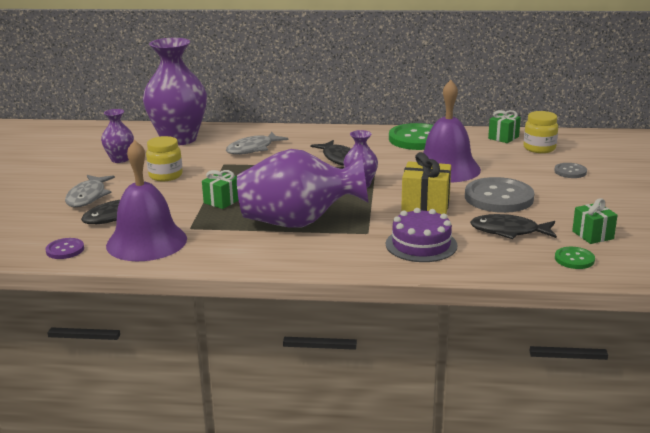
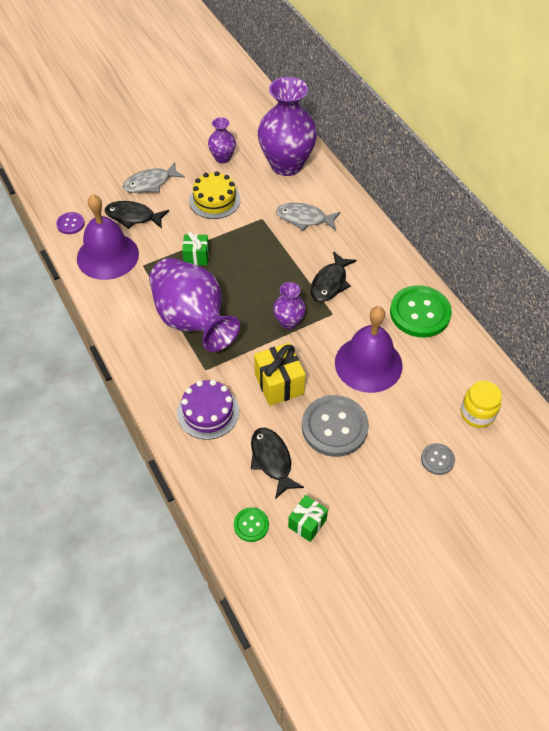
camera: 55 degrees right, 30 degrees up
(165, 176) = (214, 200): yellow jar -> yellow cake
(503, 137) = (481, 375): green gift -> none

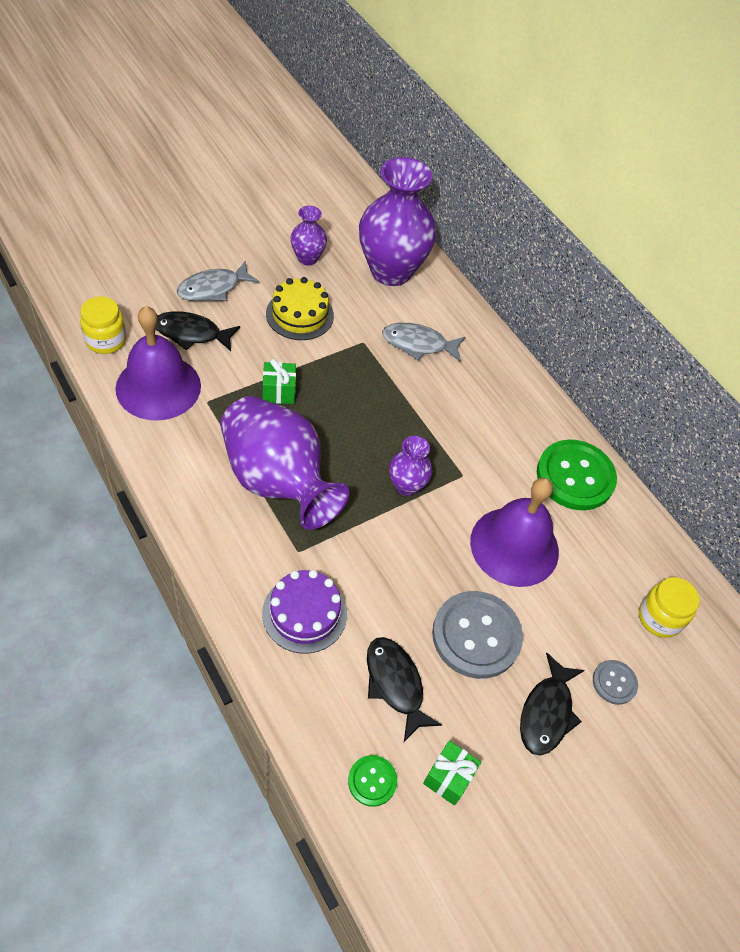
camera: 10 degrees left, 0 degrees up
(70, 224) = (106, 340): purple button -> yellow jar
(279, 384) = (398, 573): yellow gift -> none
(330, 283) = (457, 433): black fish -> black fish (547, 712)

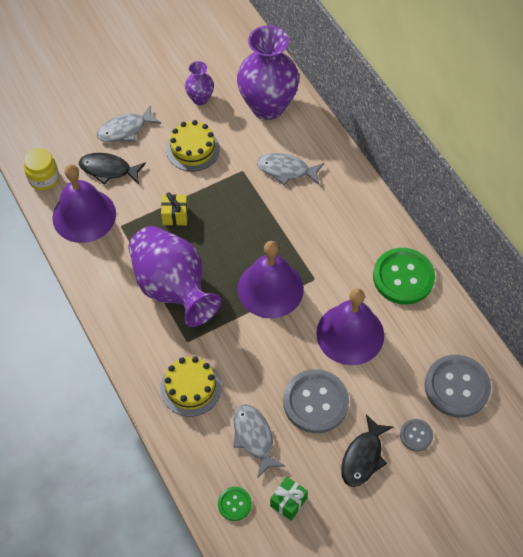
camera: 10 degrees right, 5 degrees up
(279, 392) = (175, 216): green gift -> yellow gift
(304, 613) = (190, 387): purple cake -> yellow cake
(395, 684) = (254, 437): black fish -> grey fish
(406, 486) = (270, 288): purple vase -> purple bell
(659, 618) = (457, 387): yellow jar -> grey button

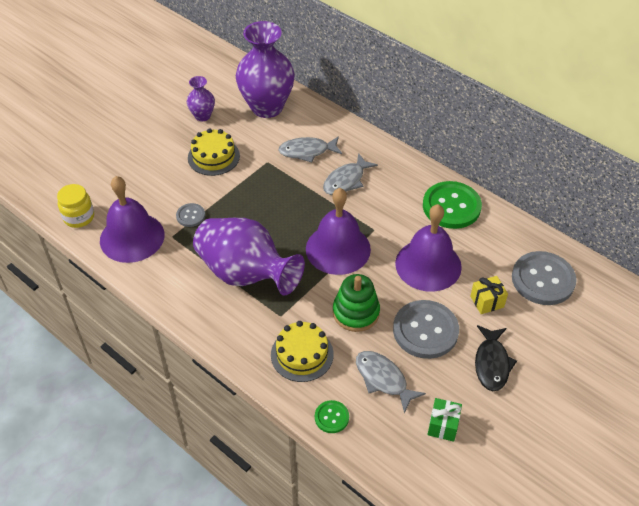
camera: 20 degrees left, 10 degrees down
(108, 170) = (140, 193): black fish -> none
(125, 130) = (142, 157): grey fish -> grey fish (346, 180)
(175, 216) = (221, 214): yellow gift -> yellow gift (487, 301)
(234, 504) = (393, 445): green button -> green button (331, 417)
(258, 361) = (356, 312): none -> green stacking toy
(416, 435) = (529, 330): grey button -> grey button (190, 216)

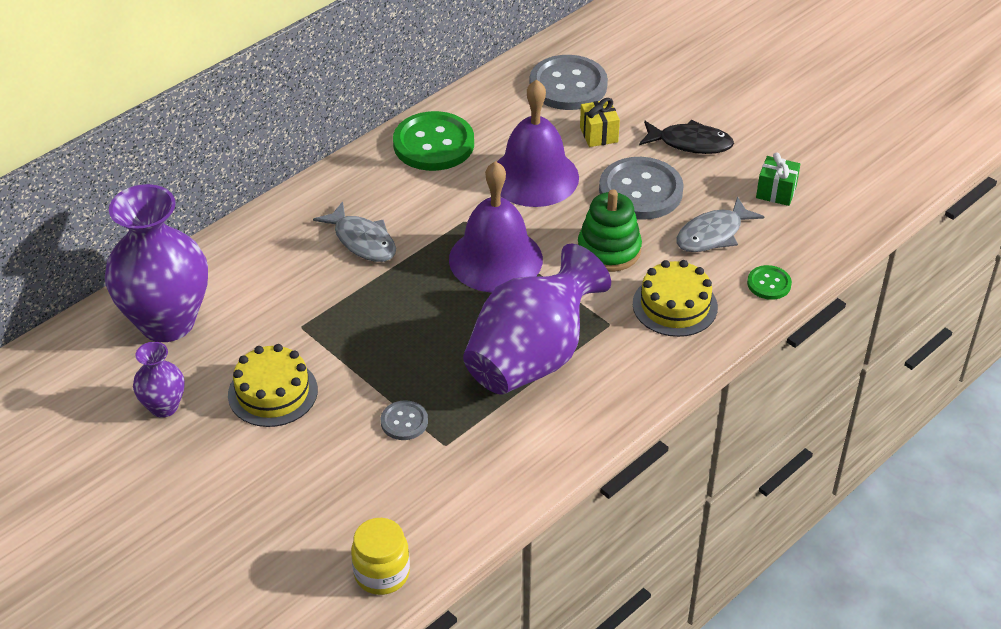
camera: 85 degrees left, 5 degrees down
(132, 237) = (440, 496): purple bell -> none
(307, 151) = (288, 279): grey fish -> none

